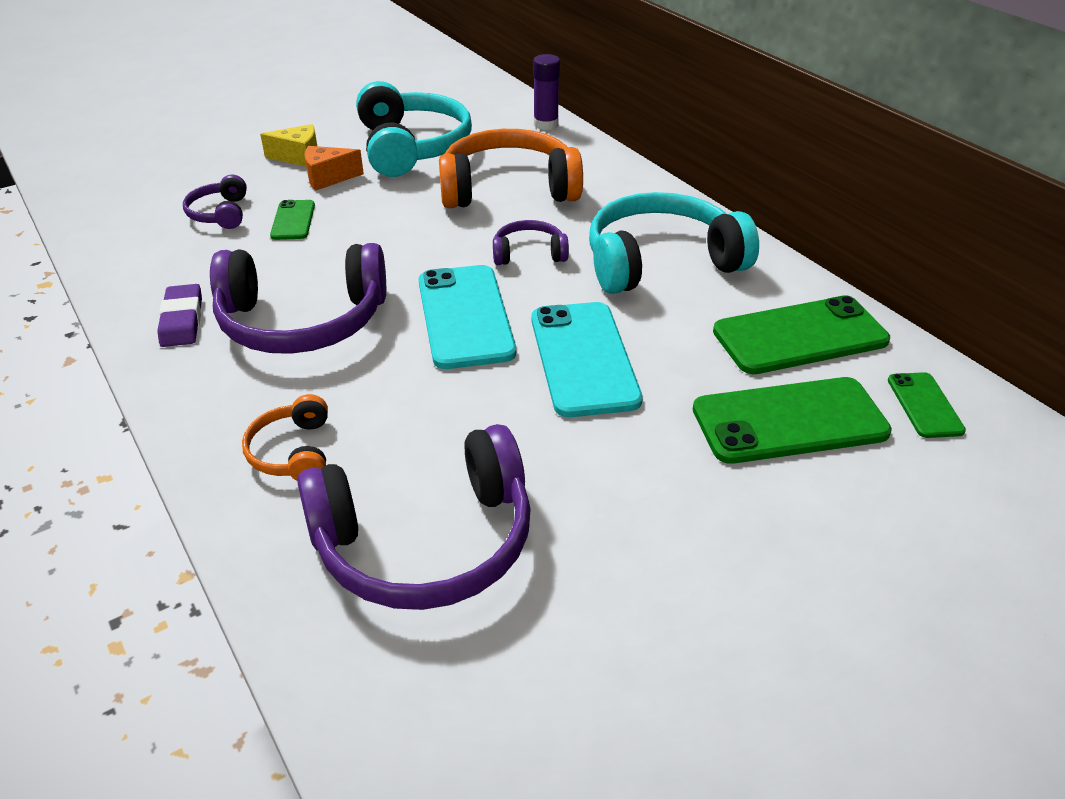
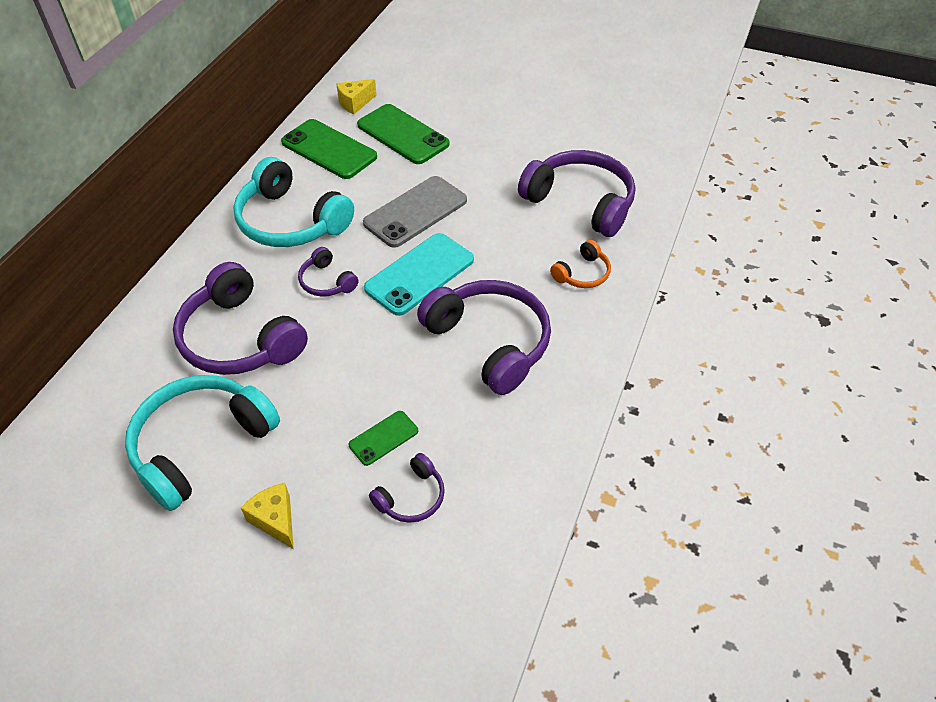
camera: 125 degrees left, 10 degrees up
(182, 320) = (544, 403): purple eraser -> none
(328, 178) = (300, 466): orange cheese -> none
(508, 188) = (240, 338): orange headphones -> purple headphones
(546, 124) = (96, 377): purple glue stick -> none
(583, 358) = (415, 212): turquoise phone -> grey phone
(924, 405) = (355, 103): green phone -> yellow cheese

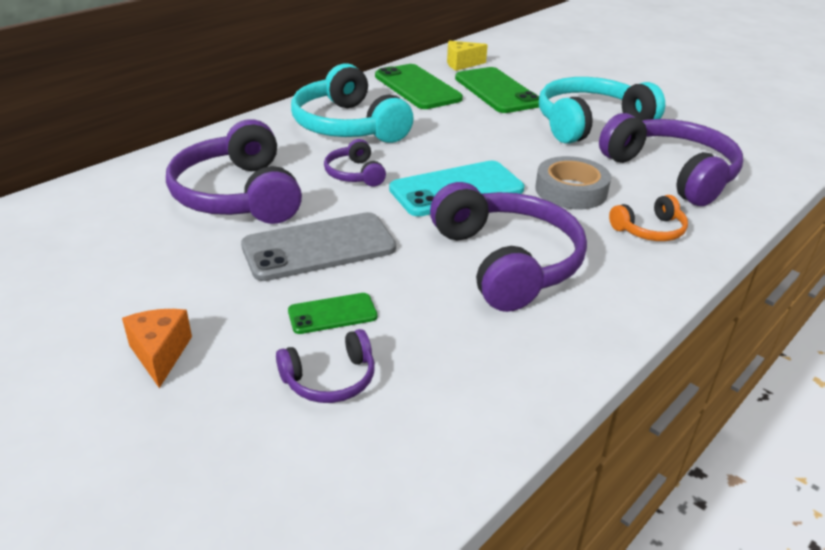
camera: 20 degrees right, 15 degrees down
(201, 445) = (135, 267): turquoise headphones -> turquoise headphones (590, 124)
(275, 520) = (160, 354): yellow cheese -> orange cheese
(415, 212) = (479, 144): grey phone -> grey phone (319, 247)
(510, 247) = (571, 190): none -> grey tape

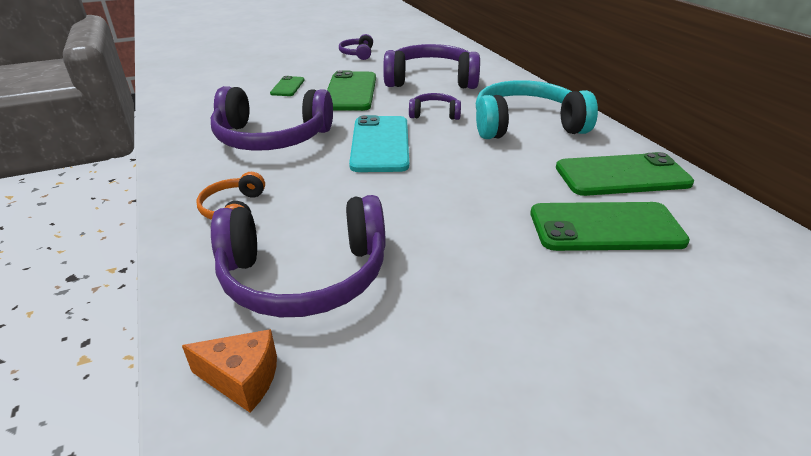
camera: 115 degrees right, 0 degrees up
(160, 354) = (304, 57): orange cheese -> orange cheese (242, 379)
(319, 247) = (350, 92): grey phone -> green phone
(330, 379) = (244, 80): purple headphones -> purple headphones (357, 54)
(461, 64) = (719, 228): yellow cheese -> none
(571, 190) = (332, 194): grey tape -> none
(590, 124) = (472, 268): turquoise headphones -> none

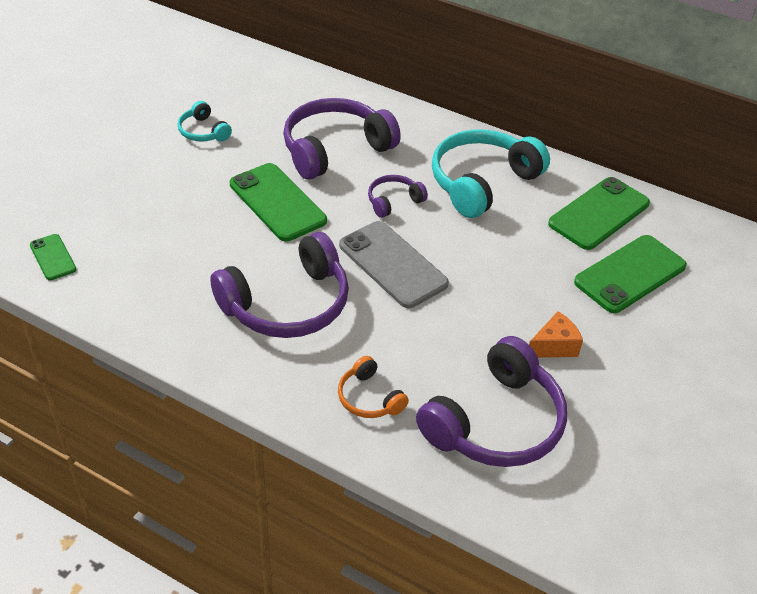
camera: 40 degrees left, 10 degrees up
(242, 379) = (550, 509): orange cheese -> orange cheese (554, 346)
(287, 87) = (201, 223): green phone -> green phone (53, 257)
(357, 54) = (203, 131): purple headphones -> turquoise headphones
(380, 144) = (392, 264): turquoise phone -> grey phone

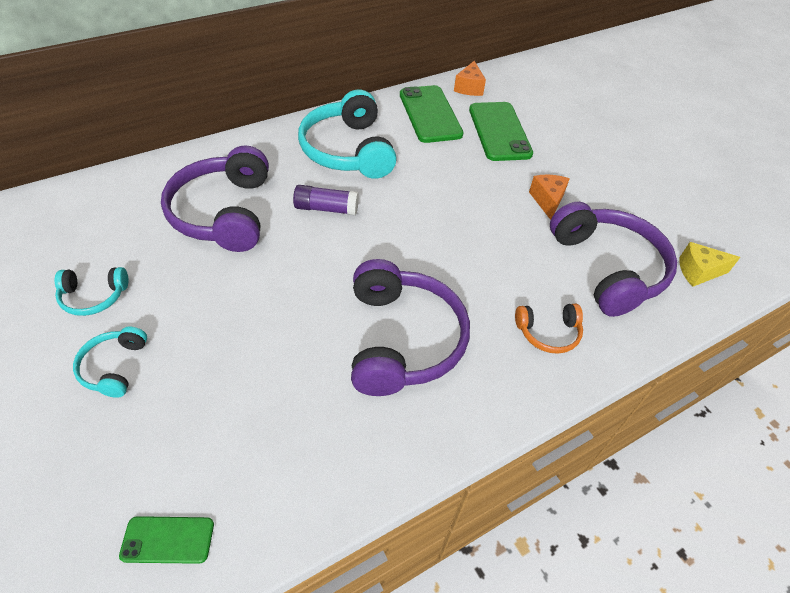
camera: 60 degrees left, 5 degrees up
(155, 171) = (114, 367): none -> turquoise headphones
(277, 202) = (259, 285): green phone -> none
(392, 264) = (402, 245): grey phone -> none
(393, 201) = (326, 208): purple headphones -> purple glue stick
(561, 505) = (698, 272): none -> yellow cheese
(681, 225) = (469, 88): none -> orange cheese

